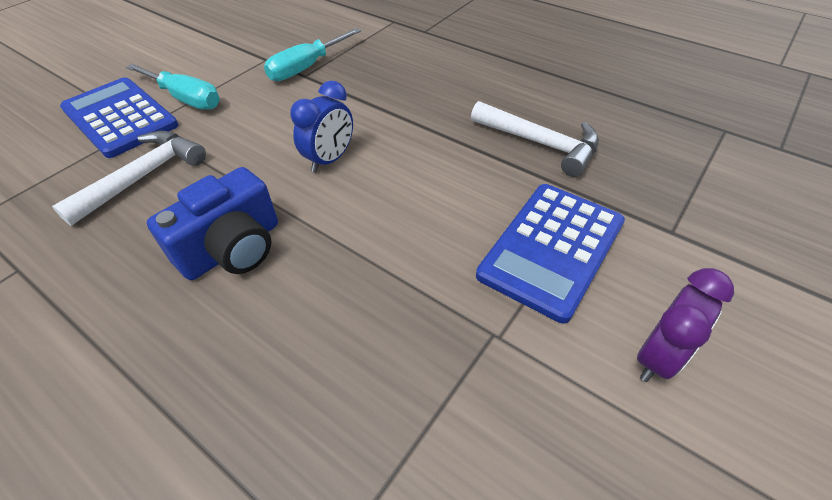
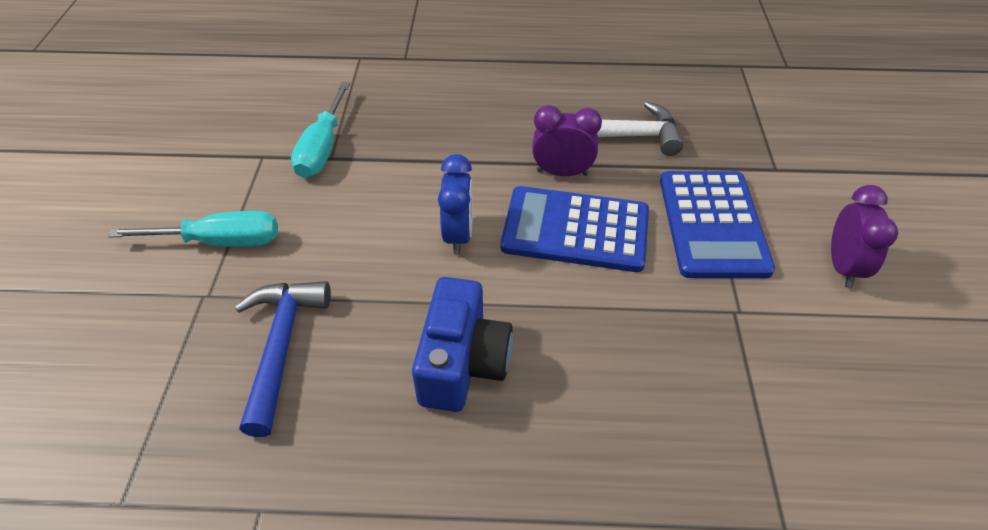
camera: 35 degrees left, 0 degrees up
(120, 117) = (163, 299): blue calculator -> blue calculator (575, 230)
(144, 176) = (281, 346): white hammer -> blue hammer
(457, 150) = (562, 173): none -> purple clock

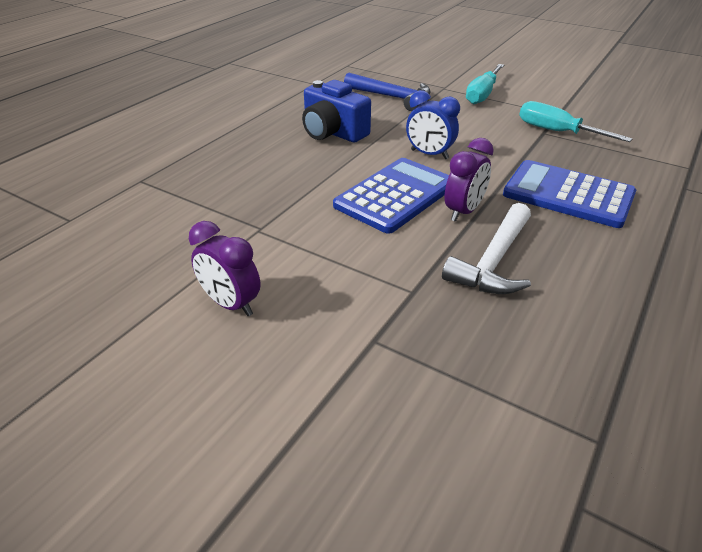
camera: 120 degrees right, 10 degrees down
(712, 224) = (343, 259): blue calculator -> blue calculator (568, 194)

